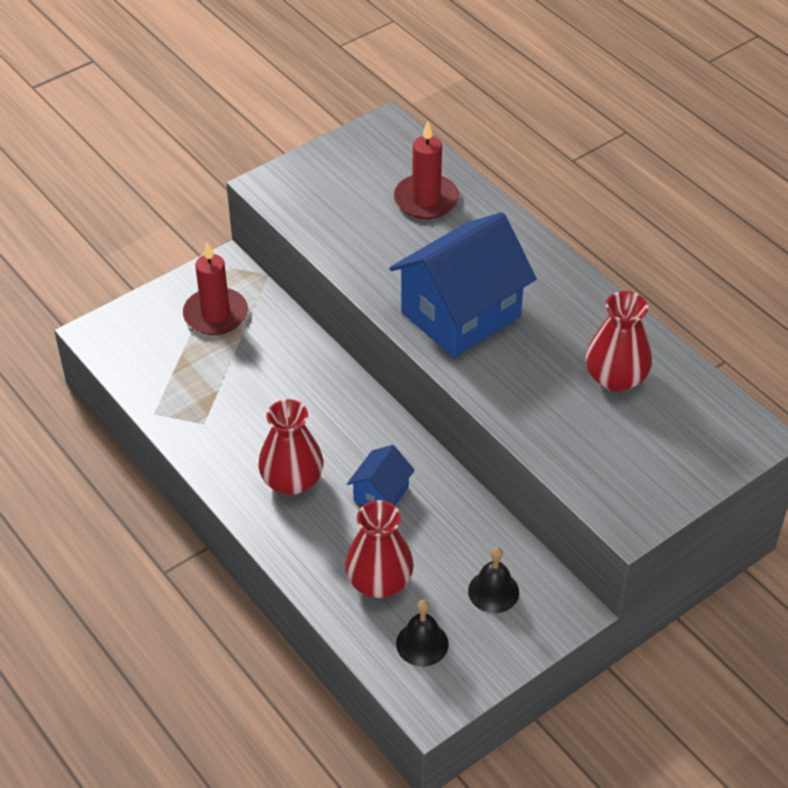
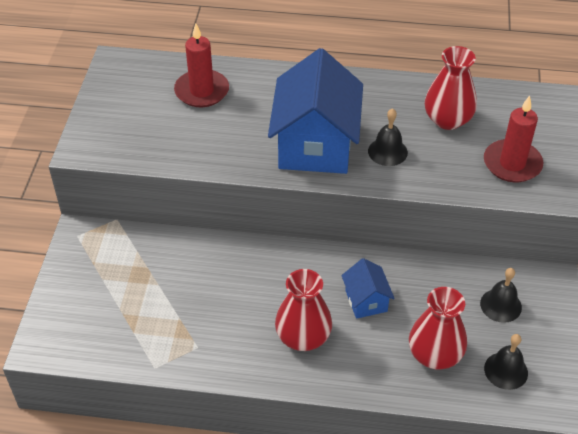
camera: 45 degrees left, 0 degrees up
(215, 314) = (114, 270): red candle -> red candle (512, 164)
(517, 366) = (387, 151): none -> black bell

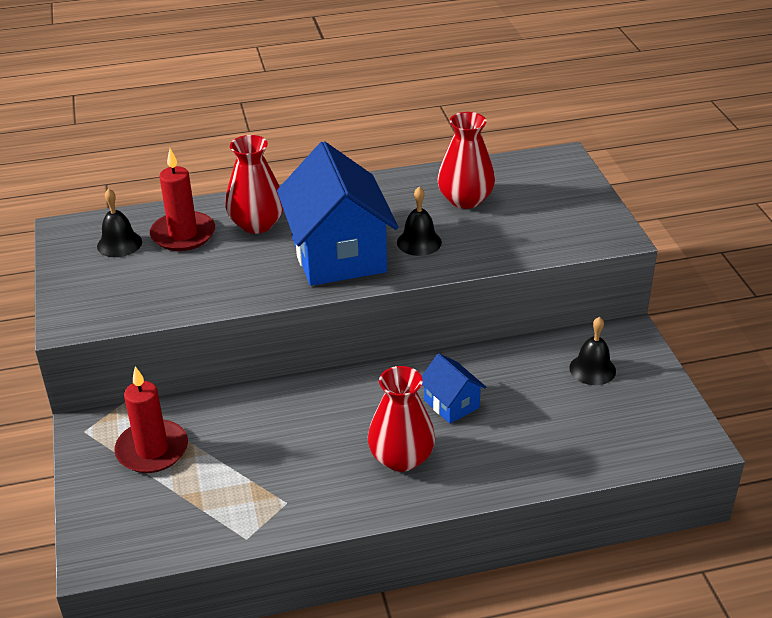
camera: 20 degrees left, 10 degrees down
(435, 355) = (550, 434): red vase -> red vase (257, 224)
(506, 370) = (629, 427): black bell -> black bell (119, 244)
(512, 164) = (551, 222): red candle -> red candle (152, 450)

